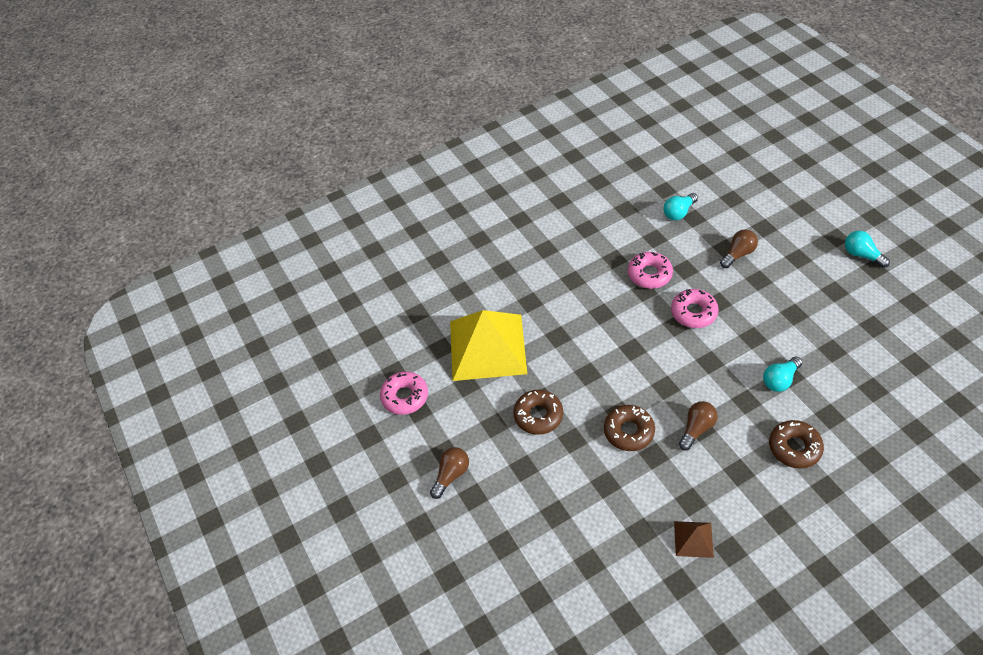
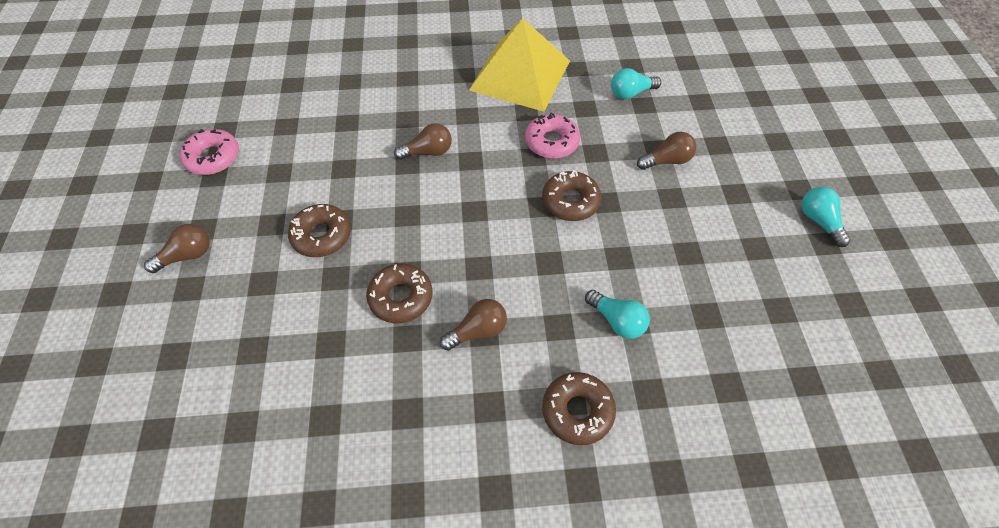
camera: 20 degrees right, 5 degrees up
(487, 347) = (329, 144): yellow pyramid -> yellow pyramid (520, 75)
(566, 320) = (428, 152): none -> brown light bulb
(693, 312) = (570, 201): pink donut -> brown donut
(693, 539) = (375, 461): brown pyramid -> none
(780, 380) = (617, 321): turquoise light bulb -> turquoise light bulb turned 120 degrees counterclockwise

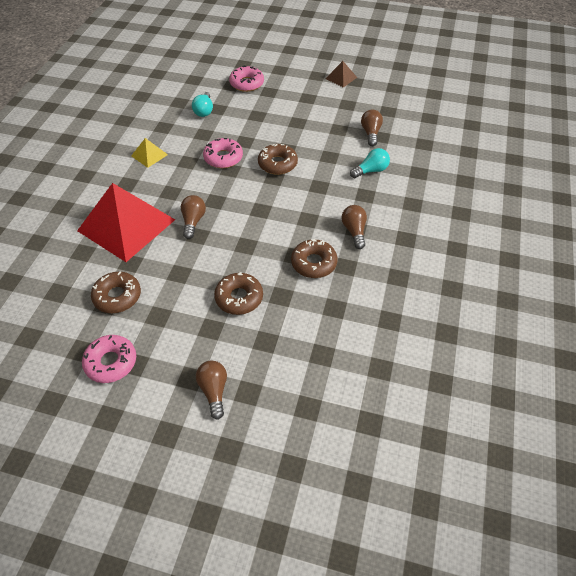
camera: 70 degrees left, 5 degrees down
(400, 98) = (126, 225): none -> red pyramid
(520, 75) = (149, 155): yellow pyramid -> yellow pyramid, size x0.42
(577, 411) = (420, 203): brown donut -> brown donut (117, 296)
(667, 161) = (269, 115): brown light bulb -> brown light bulb (370, 133)
(718, 115) = (246, 83): none -> pink donut
(819, 221) = (341, 78): turquoise light bulb -> brown pyramid

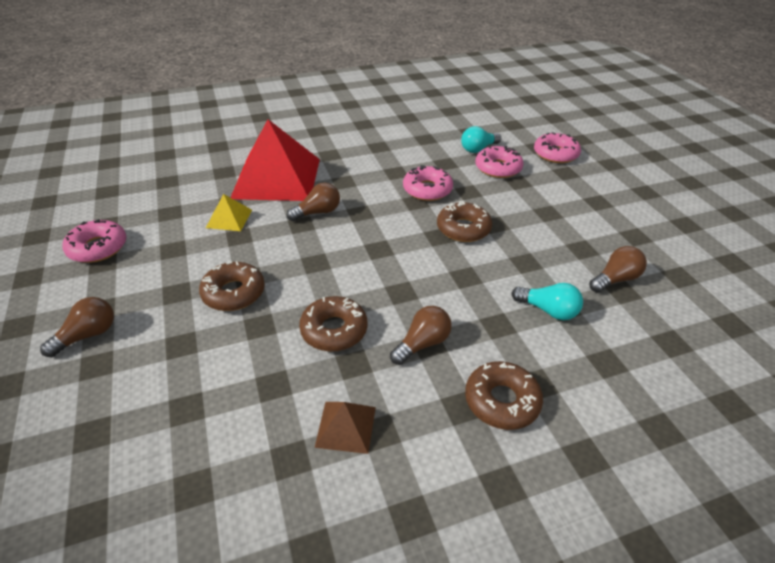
camera: 55 degrees right, 10 degrees down
(117, 296) = (182, 214): brown donut -> brown donut (501, 401)
(149, 155) = (379, 149): yellow pyramid -> yellow pyramid (229, 218)
(234, 115) = (498, 168): none -> pink donut
(341, 78) = (673, 210): brown pyramid -> brown pyramid (345, 426)

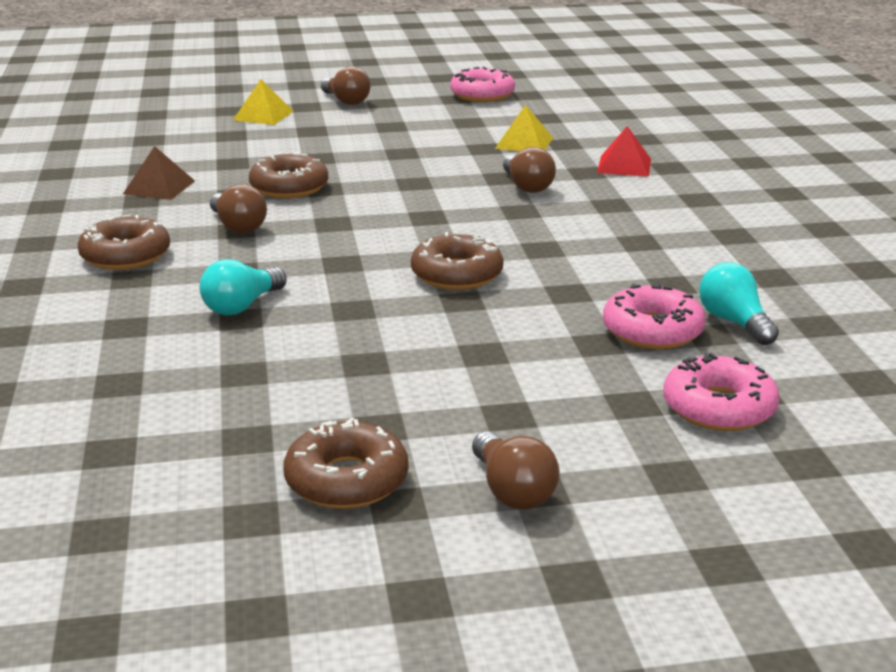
camera: 100 degrees right, 15 degrees down
(122, 395) = (263, 115): none -> yellow pyramid
(234, 293) = (377, 147): brown donut -> brown donut (346, 480)
(276, 178) = (624, 165): red pyramid -> red pyramid, size x0.42
(427, 190) = (578, 260): pink donut -> none
(615, 279) = (274, 373): brown light bulb -> brown light bulb (512, 491)

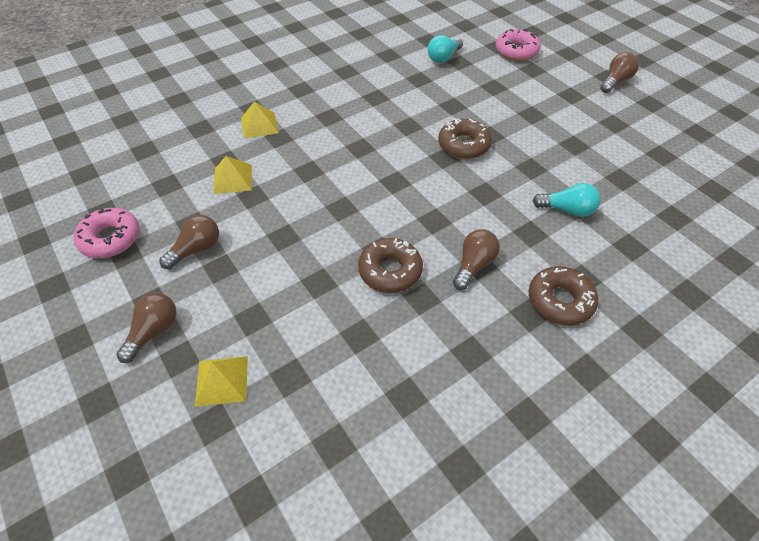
camera: 115 degrees left, 25 degrees up
(159, 187) = (440, 356): brown pyramid -> none
(346, 480) = (653, 119): brown donut -> none
(527, 186) = (319, 155): brown light bulb -> brown light bulb (196, 249)
(624, 165) = (259, 125): red pyramid -> yellow pyramid
(652, 331) = (470, 75): pink donut -> none

